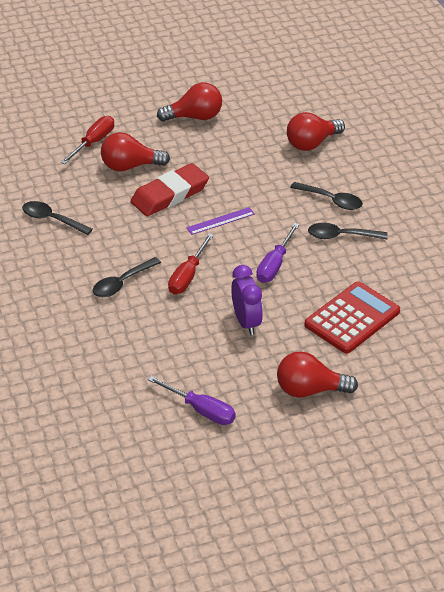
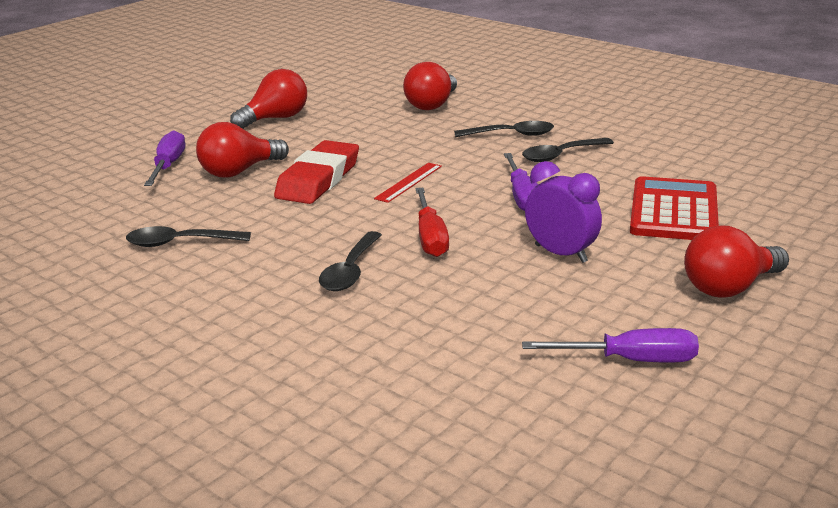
camera: 30 degrees left, 15 degrees down
(93, 142) = (168, 166): red screwdriver -> purple screwdriver
(220, 221) = (409, 182): purple ruler -> red ruler

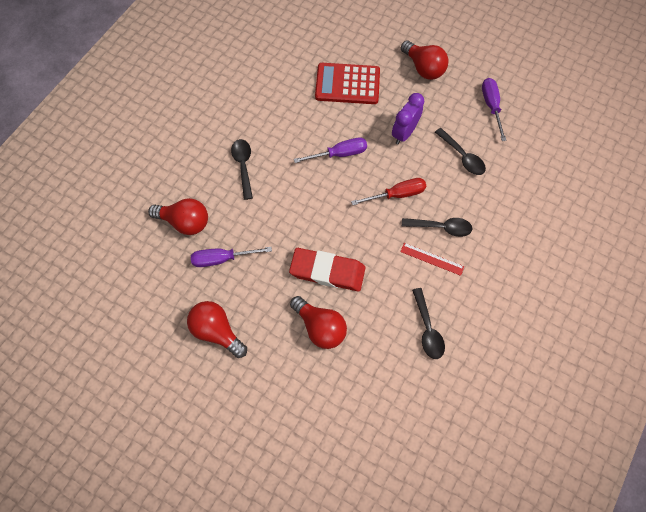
camera: 100 degrees left, 40 degrees up
(168, 166) = (315, 382): purple screwdriver -> purple screwdriver (222, 259)
(409, 182) = (326, 216): red ruler -> red ruler (432, 259)
(561, 155) = (276, 137): black spoon -> black spoon (462, 156)

